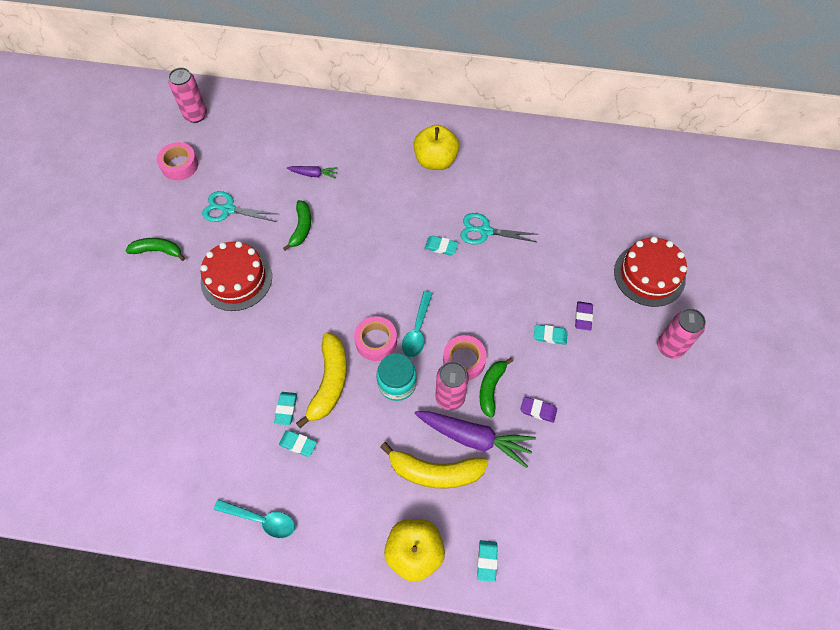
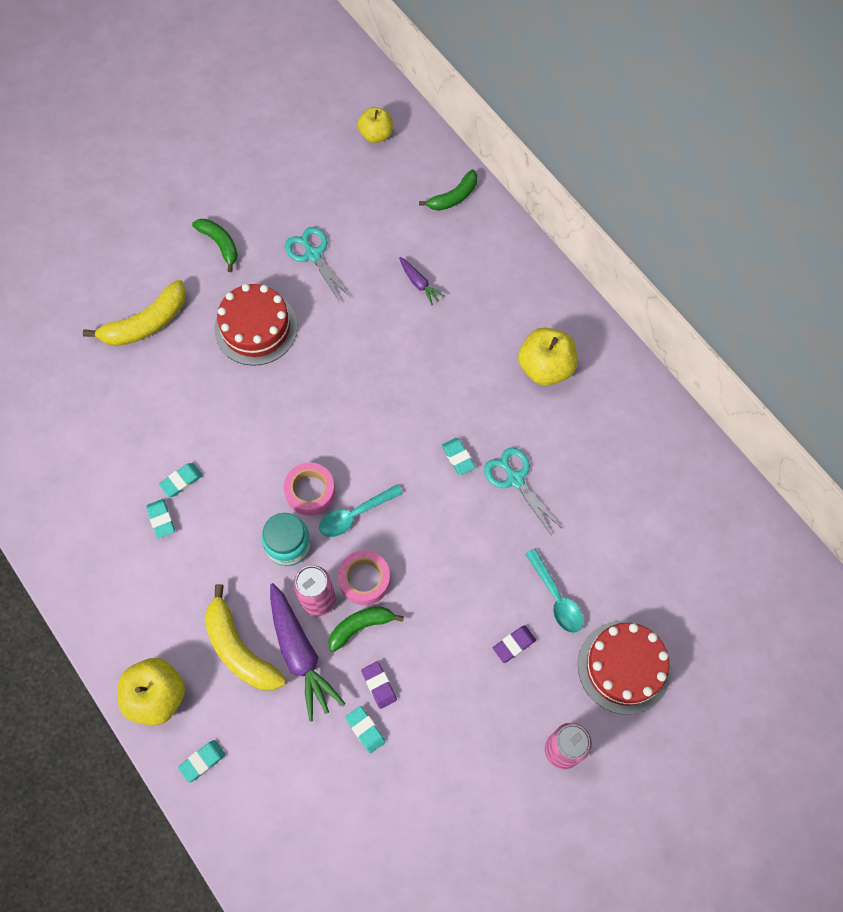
camera: 45 degrees right, 5 degrees up
(179, 165) = (314, 175): pink tape -> none
(196, 115) = (376, 135): pink can -> yellow apple
(261, 519) = (75, 553): turquoise spoon -> turquoise spoon (556, 597)
(301, 228) = (356, 328): green banana -> green banana (453, 197)
(329, 382) = (237, 491): yellow banana -> yellow banana (146, 323)
(550, 335) = (464, 631): turquoise eraser -> turquoise eraser (365, 730)

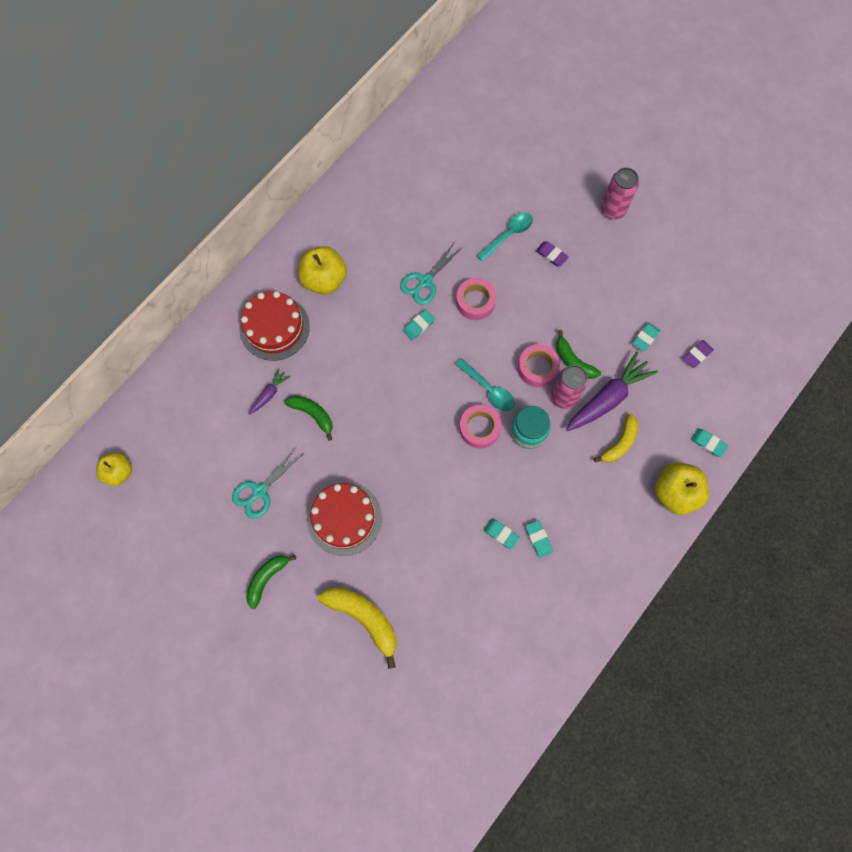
camera: 105 degrees left, 5 degrees up
(161, 519) = (538, 539): turquoise eraser -> turquoise eraser turned 75 degrees counterclockwise
(239, 649) = (620, 443): yellow banana -> yellow banana, size x0.65
(379, 685) = (611, 337): purple eraser -> purple eraser (697, 354)
(453, 197) = (175, 387): green banana -> green banana (313, 414)
(472, 531) = (475, 302): none -> pink tape
(624, 667) = (543, 183): red cake -> red cake (274, 327)

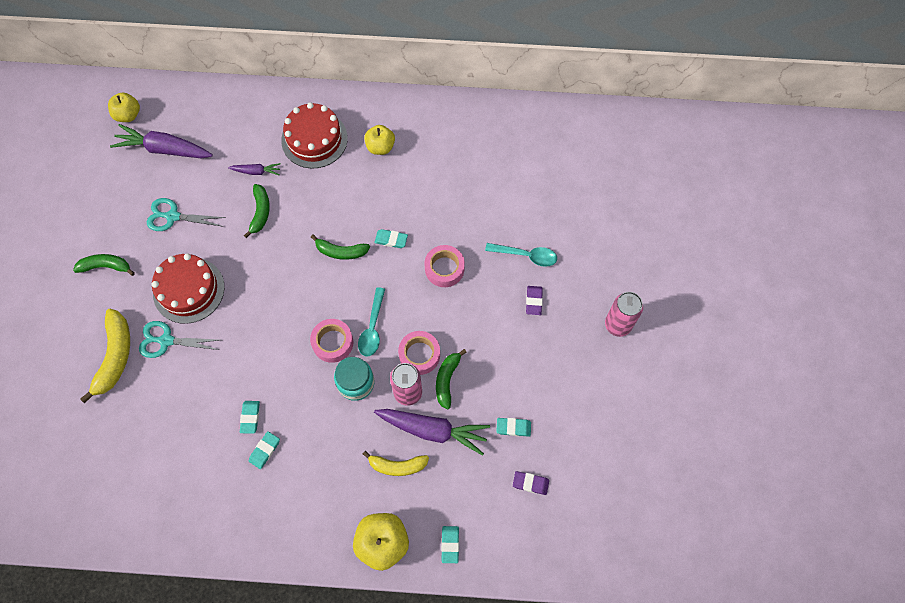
camera: 55 degrees right, 5 degrees down
(182, 460) = (164, 149): none -> purple carrot
(324, 280) = (380, 147): yellow apple -> yellow apple, size x0.66
(400, 371) = (341, 251): none -> green banana
(425, 281) = (434, 219): turquoise scissors -> turquoise scissors (166, 340)

